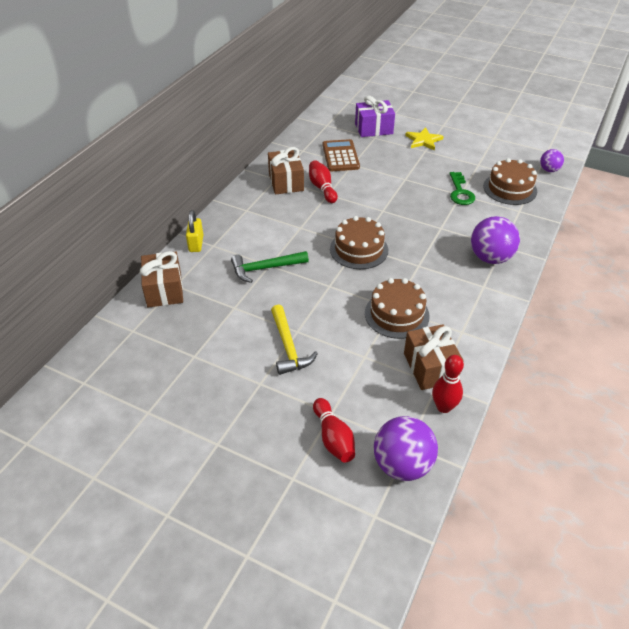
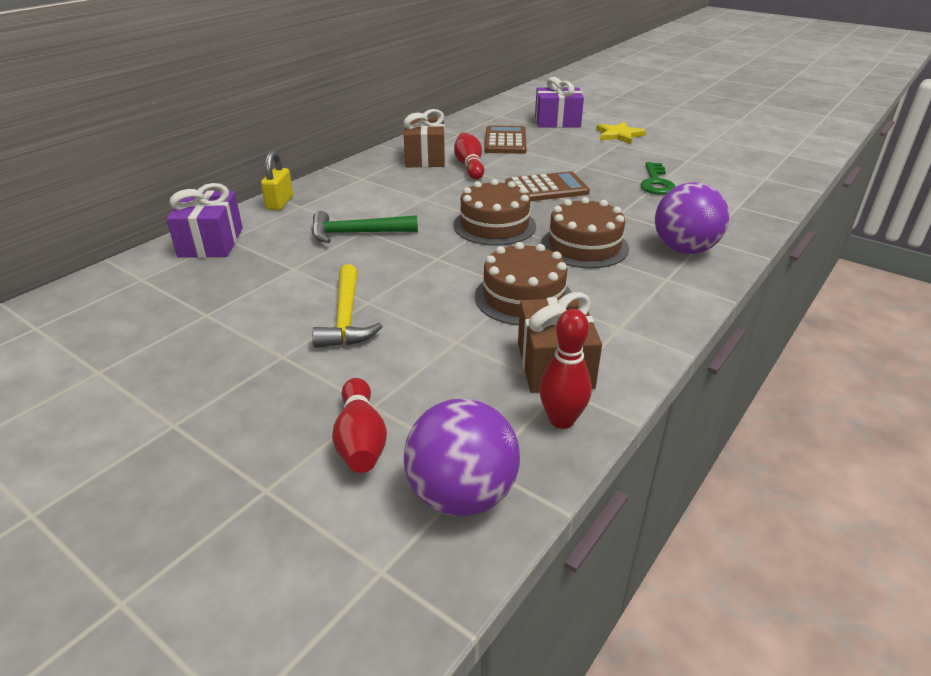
camera: 10 degrees right, 10 degrees down
(164, 290) = (211, 242): brown gift -> purple gift
(385, 207) = (546, 189): none -> brown calculator
(510, 189) = (728, 184): brown cake -> brown cake (584, 246)
(549, 170) = (788, 171): purple ball -> none

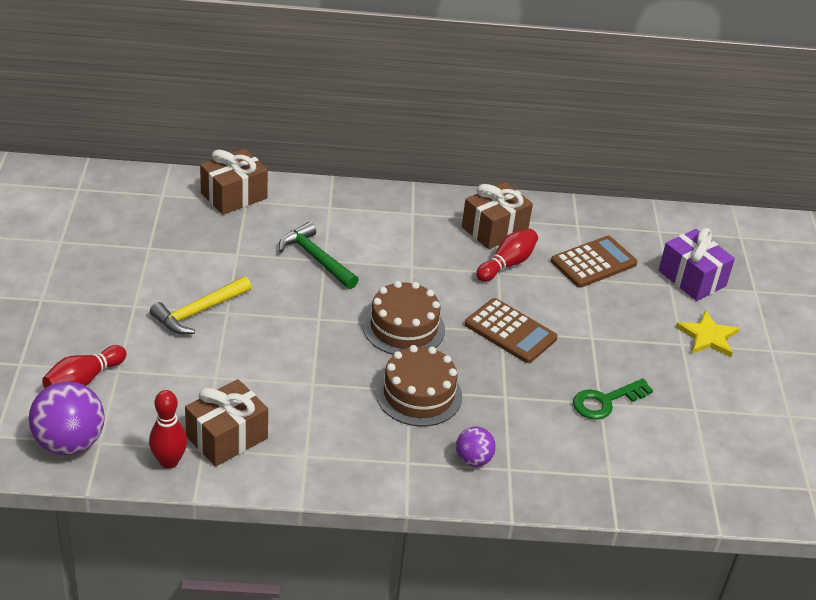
camera: 50 degrees right, 5 degrees up
(211, 242) = (234, 196): purple gift -> brown gift
(280, 203) = (323, 194): yellow padlock -> none
(523, 297) = (302, 389): brown cake -> none
(684, 249) = (473, 460): purple ball -> purple ball, size x0.56

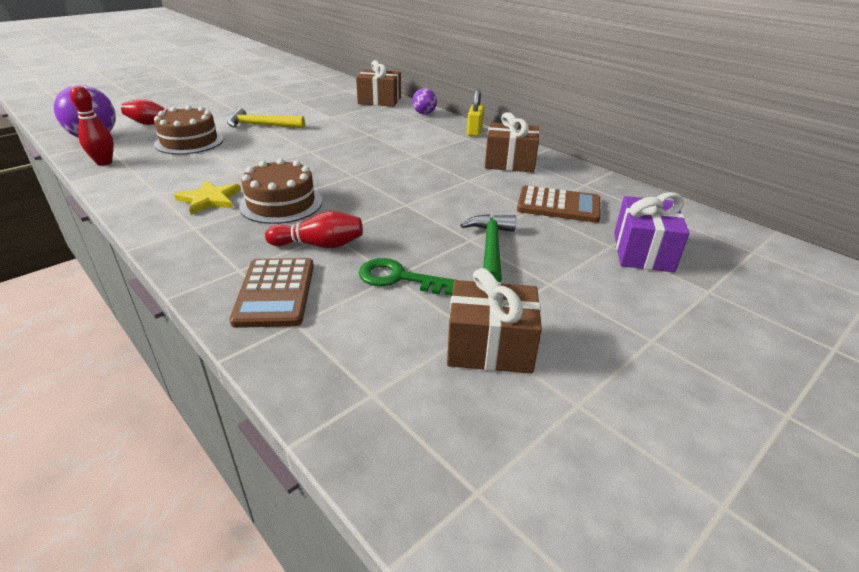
camera: 50 degrees right, 5 degrees down
(227, 437) = (148, 168): brown gift -> brown gift (490, 347)
(315, 258) = (366, 132): green hammer -> green hammer (490, 248)
(403, 327) = (347, 174): brown cake -> brown cake (189, 141)
(404, 199) = (474, 132): none -> yellow padlock
(473, 460) = (231, 250): purple ball -> purple ball (424, 113)
(507, 264) = (483, 179): red bowling pin -> red bowling pin (319, 245)
(510, 331) = (412, 207): brown calculator -> brown calculator (275, 293)
(708, 337) = (588, 293): yellow star -> yellow star (209, 199)

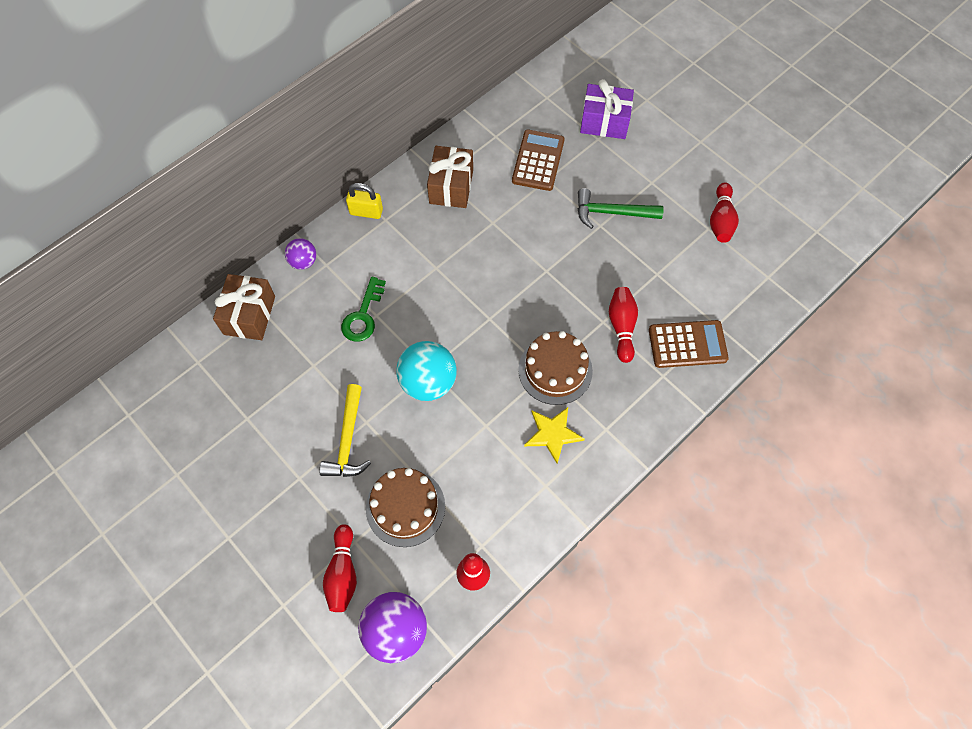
camera: 90 degrees left, 30 degrees up
(297, 150) = (428, 382): none -> turquoise ball
(399, 278) = (658, 270): green key -> green key (363, 315)
(490, 347) = (721, 220): brown gift -> red bowling pin

